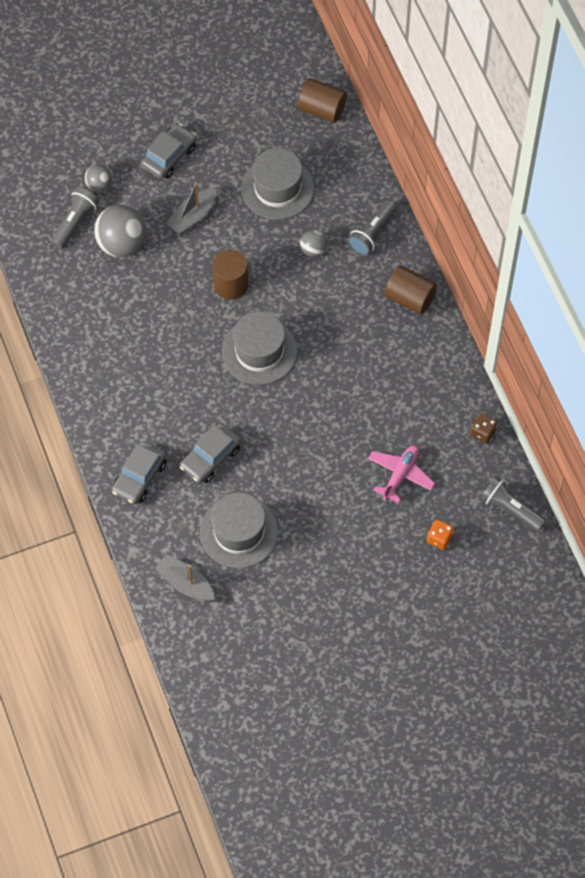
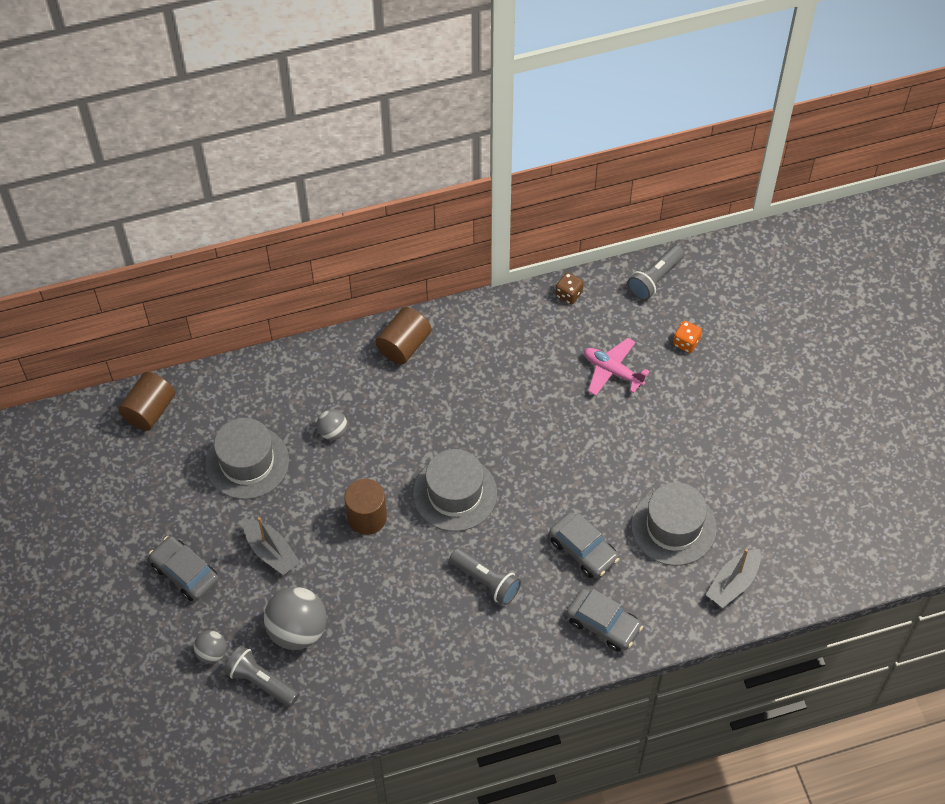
camera: 85 degrees left, 5 degrees down
(372, 234) = (320, 374): grey flashlight -> grey flashlight (486, 581)

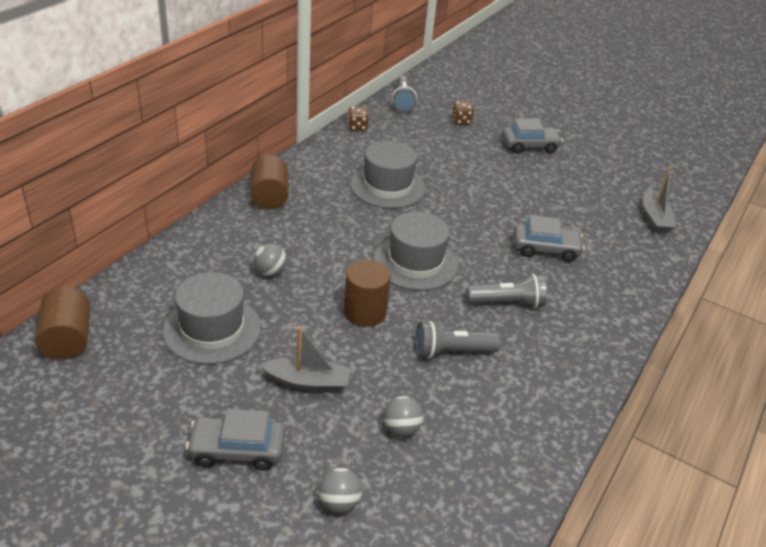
camera: 45 degrees left, 20 degrees down
(261, 681) = (416, 495): grey flashlight -> grey flashlight (451, 351)
(297, 630) = (401, 429): grey ball -> grey ball, size x0.52
(603, 624) = (617, 283): grey car -> grey car (529, 146)
(612, 371) = (435, 151): pink plane -> none
(673, 527) = (580, 208): grey hat -> grey hat (387, 186)
(686, 343) = (461, 121): orange dice -> brown dice

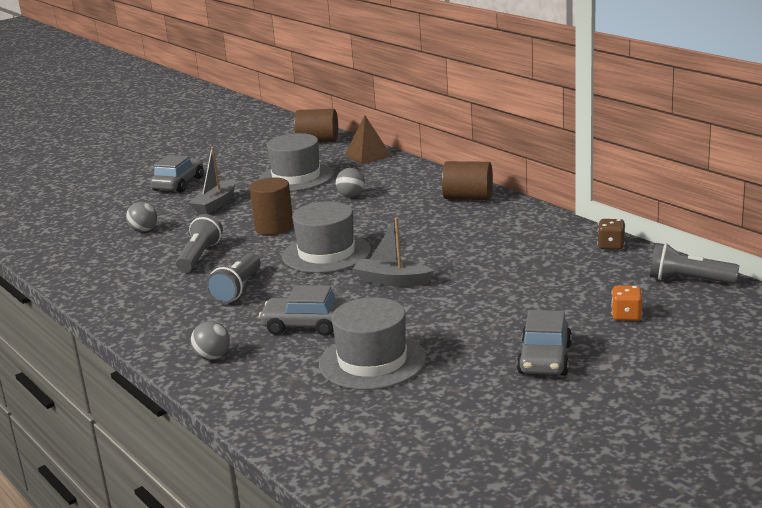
camera: 115 degrees right, 15 degrees down
(137, 281) = (368, 155): none -> brown pyramid
(339, 503) = (109, 208): grey ball -> grey ball (212, 357)
(387, 186) = (468, 252): grey hat -> grey hat (372, 361)
(461, 121) = (626, 316): brown dice -> orange dice
(545, 249) = (305, 325): grey car -> grey car turned 75 degrees clockwise
(654, 218) = (319, 422): grey boat -> grey boat (392, 281)

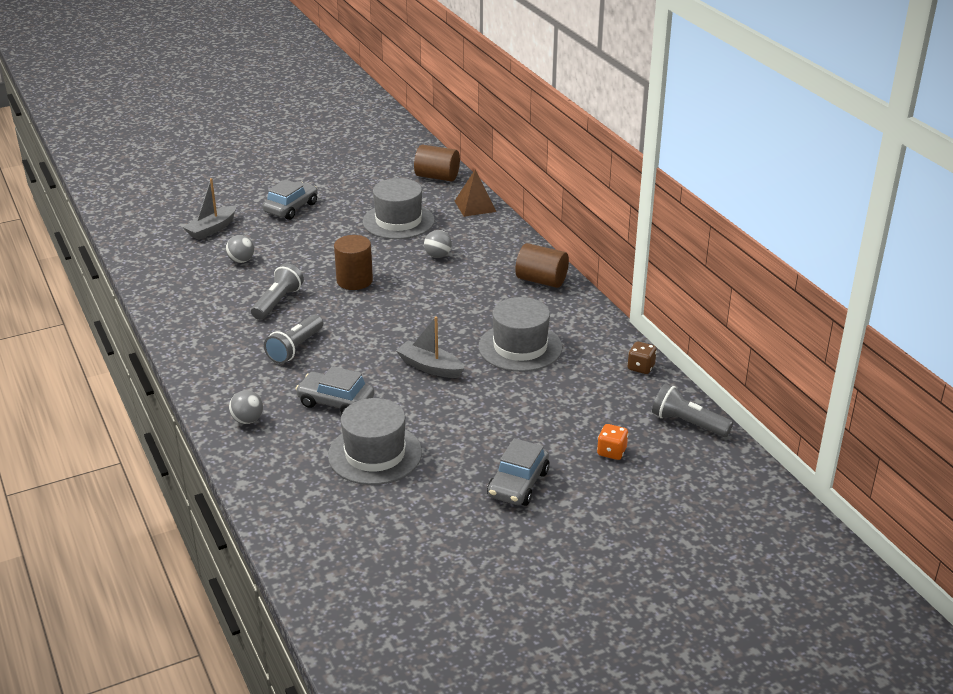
camera: 10 degrees right, 10 degrees up
(216, 204) = (314, 241): grey boat -> grey boat (212, 229)
(326, 253) = (387, 322): grey hat -> grey hat (520, 347)

